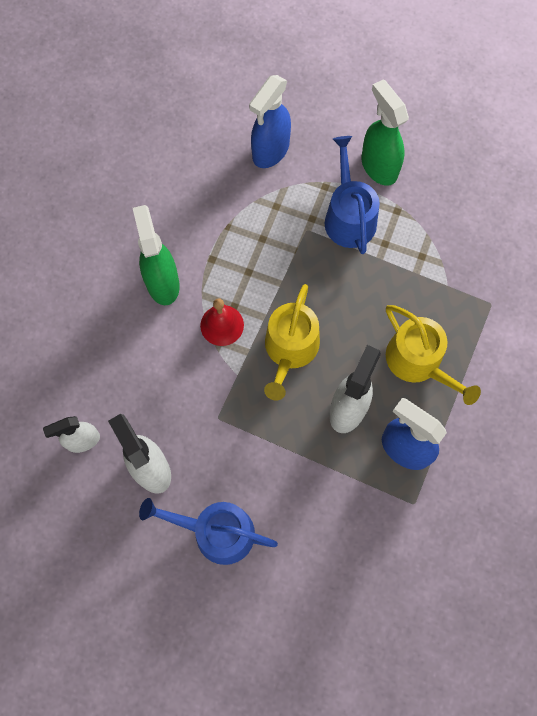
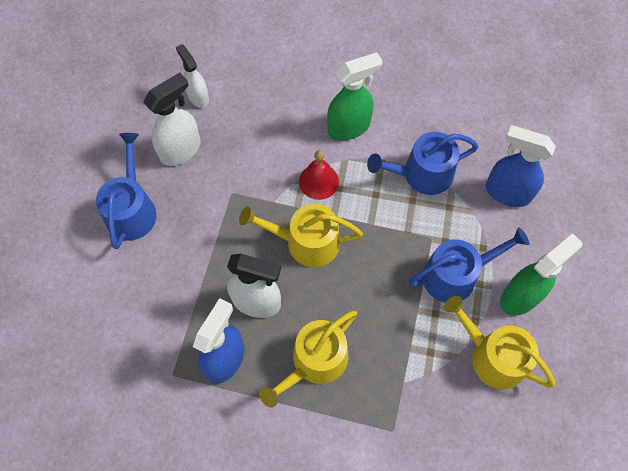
camera: 80 degrees right, 5 degrees down
(234, 223) = (421, 174): none -> blue watering can
(432, 204) = (492, 356): none -> yellow watering can

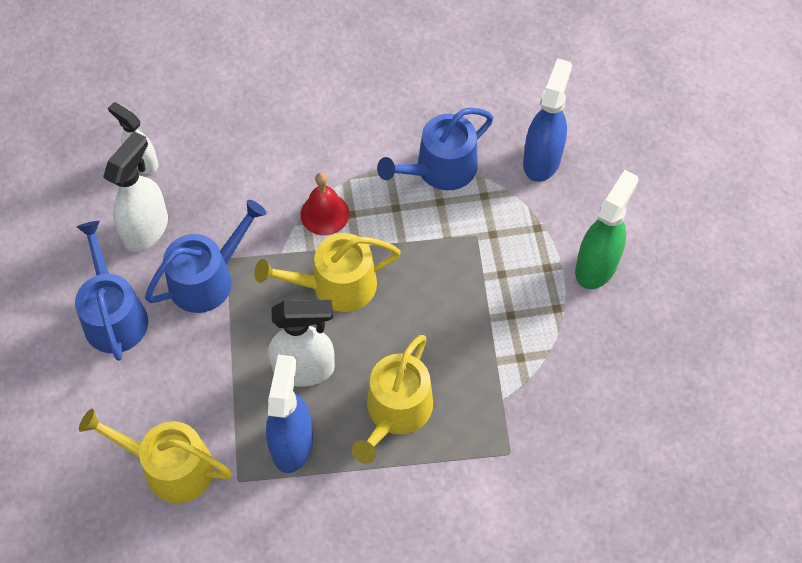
camera: 20 degrees left, 5 degrees down
(349, 127) = (337, 142): green spray bottle -> none
(456, 275) = (518, 266): blue watering can -> blue watering can (208, 278)
(492, 356) = (588, 339): yellow watering can -> yellow watering can (170, 467)
(507, 192) = (542, 159): blue spray bottle -> blue spray bottle turned 105 degrees clockwise

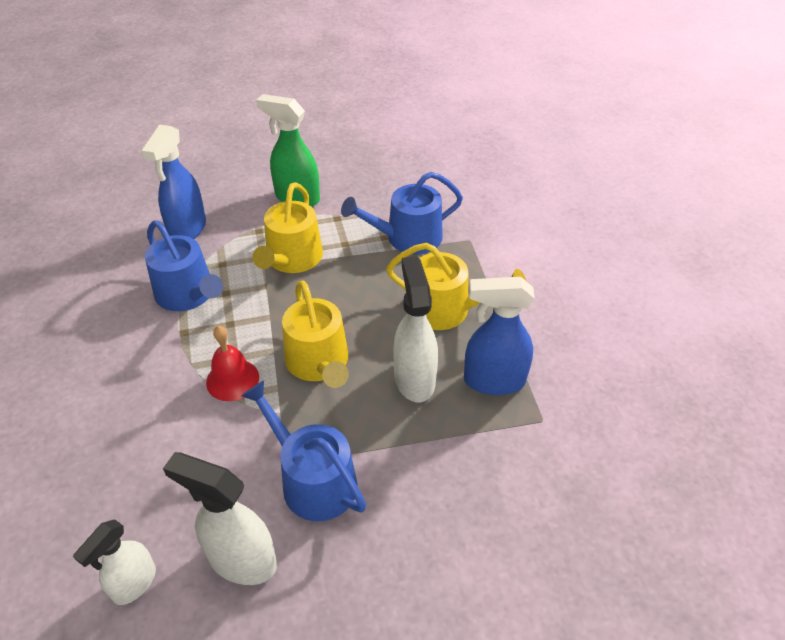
camera: 95 degrees left, 15 degrees down
(114, 315) = (366, 577): blue watering can -> blue watering can (407, 238)
(170, 467) = (544, 483): yellow watering can -> yellow watering can (292, 259)
(542, 159) = (187, 229): blue spray bottle -> blue spray bottle turned 90 degrees counterclockwise

